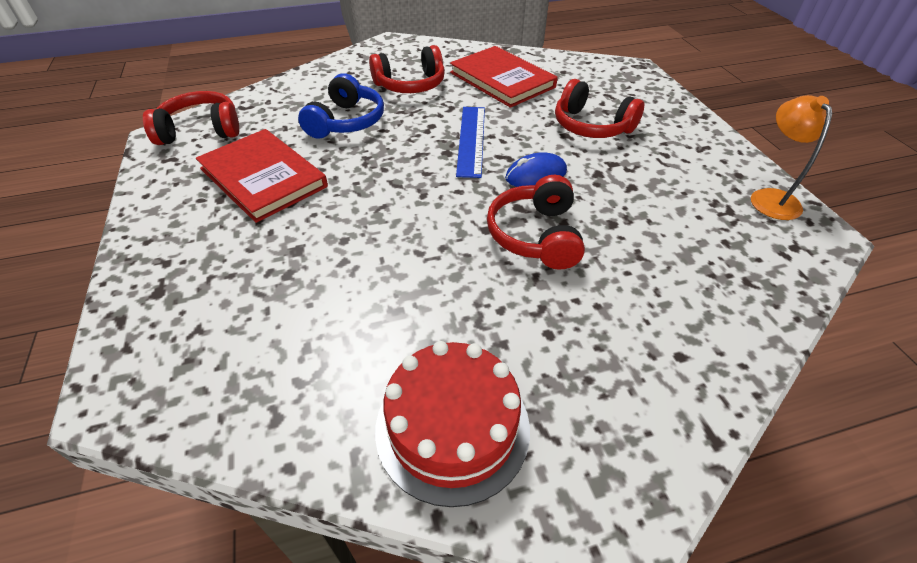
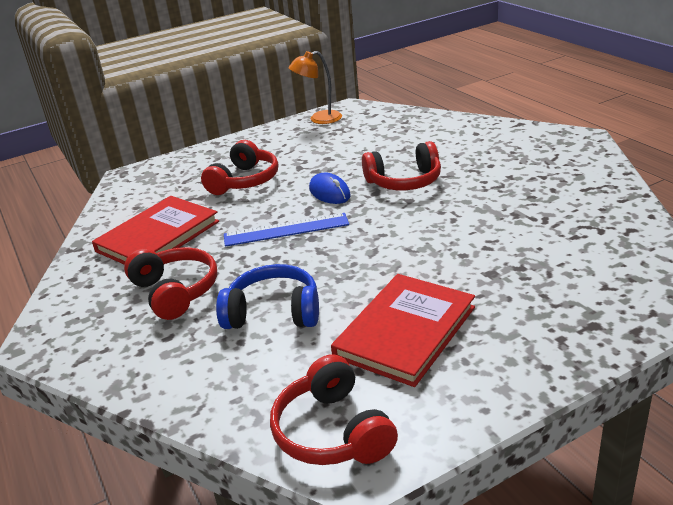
camera: 100 degrees left, 15 degrees down
(452, 427) = (578, 178): red cake -> none

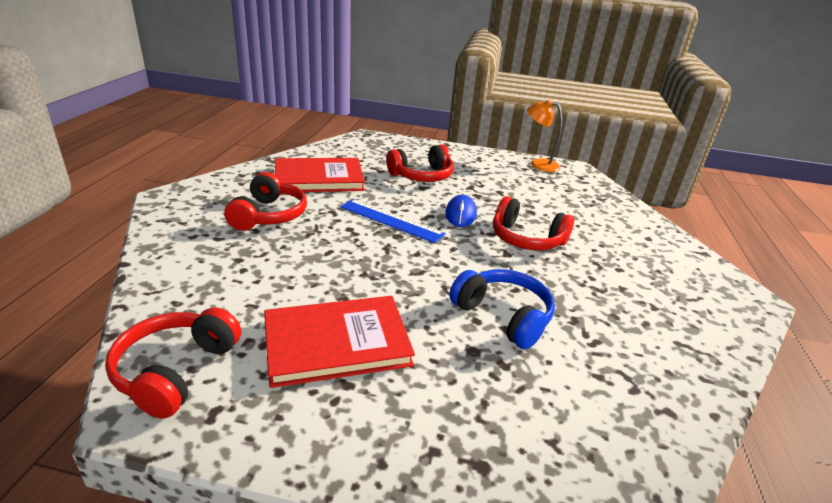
camera: 35 degrees right, 0 degrees up
(273, 312) = (290, 266): blue headphones -> blue headphones (503, 316)

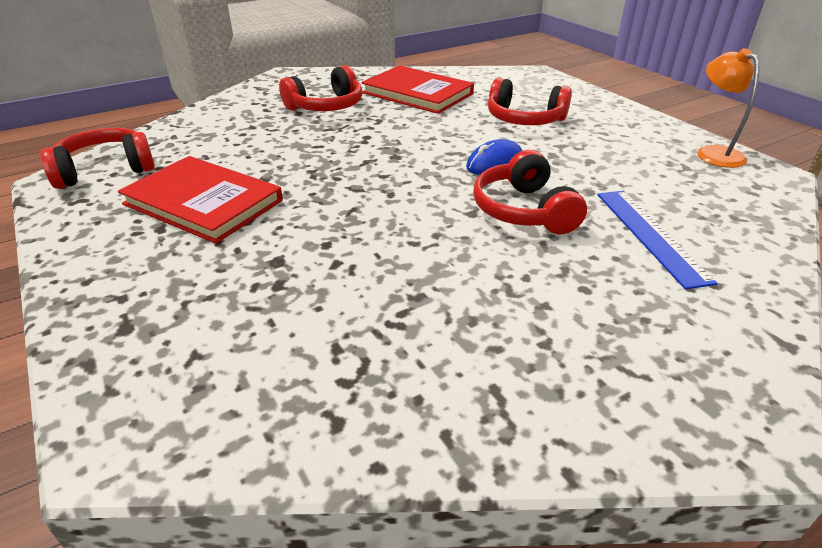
camera: 50 degrees right, 5 degrees up
(391, 220) = (414, 143): blue ruler -> blue ruler (650, 235)
(503, 316) = (355, 254): blue headphones -> none

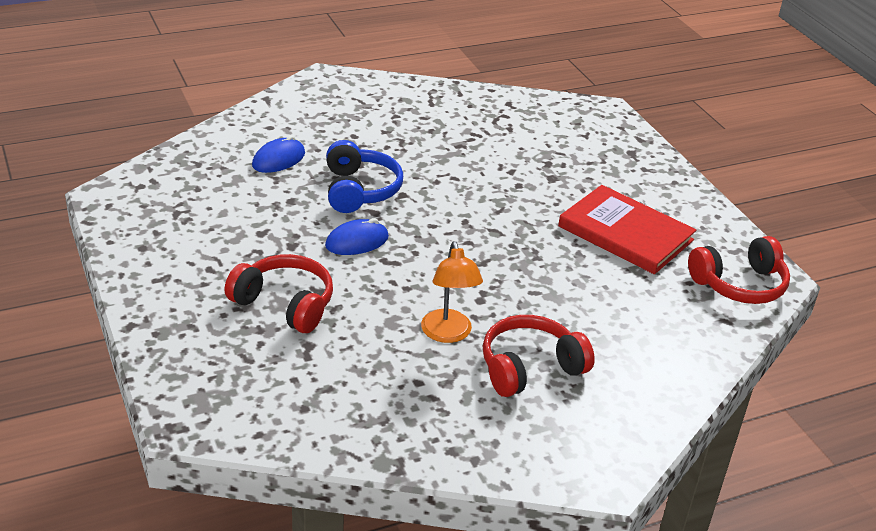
camera: 175 degrees left, 0 degrees up
(417, 93) = (400, 383): red book -> none
(524, 211) = (359, 190): red headphones -> blue headphones
(650, 235) = (278, 159): blue ruler -> blue mouse
(713, 153) = (128, 225): orange lamp -> orange lamp (448, 334)

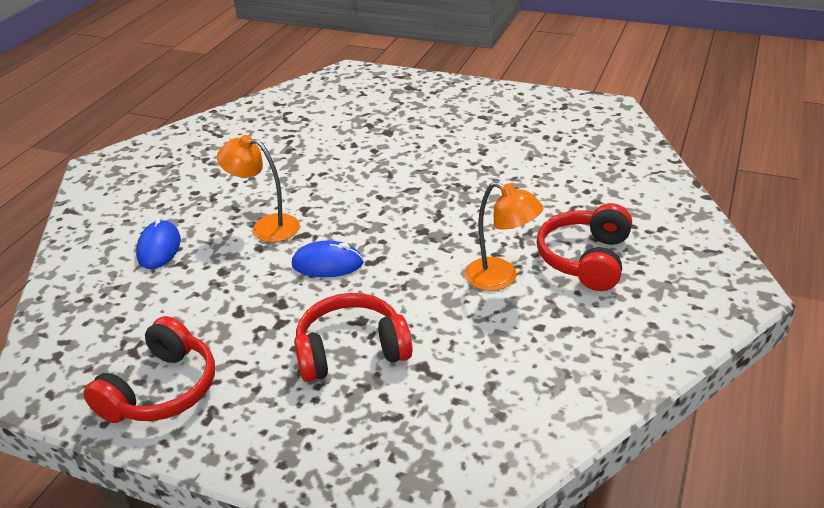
camera: 40 degrees left, 0 degrees up
(357, 242) = (327, 264): blue mouse -> blue mouse turned 75 degrees clockwise
(359, 190) = (266, 227): blue headphones -> orange lamp
(625, 233) = (490, 136): red book -> none
(739, 284) = (600, 123): red headphones -> red headphones (162, 390)

